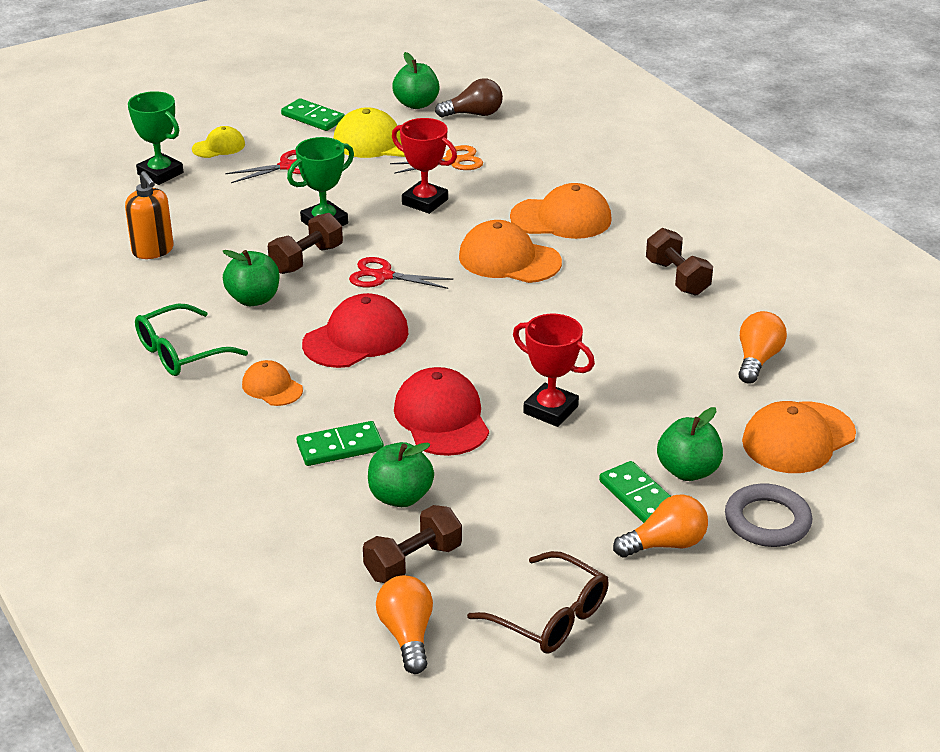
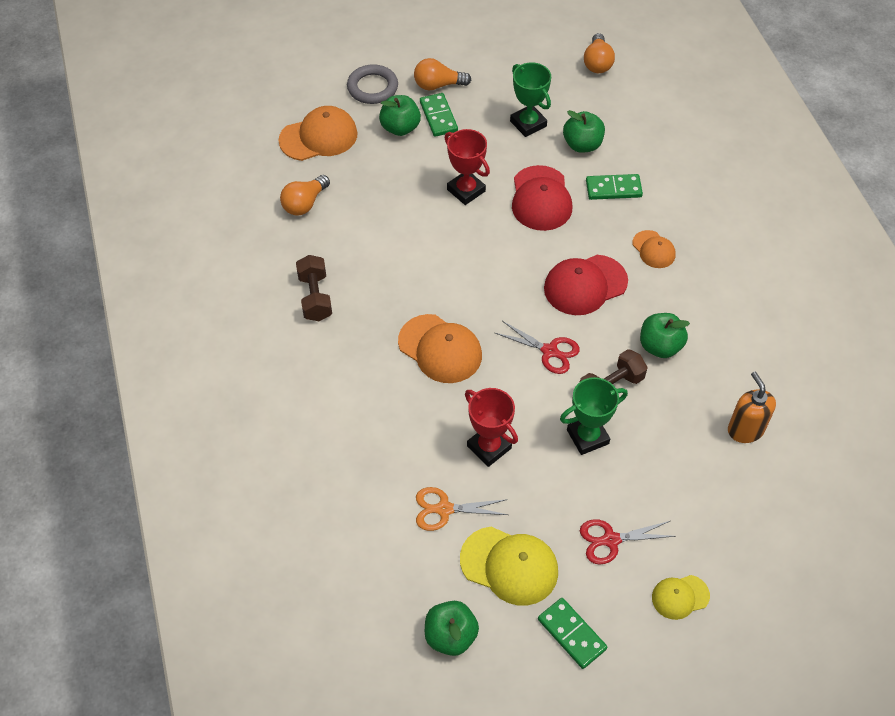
camera: 165 degrees left, 20 degrees up
(160, 173) = (742, 558): green trophy -> green trophy (528, 124)
(181, 352) = (719, 298): green glasses -> none
(413, 562) = (584, 102): brown dumbbell -> none
(474, 114) = (394, 597): brown light bulb -> none
(549, 616) = (519, 58): brown glasses -> none
(561, 218) = (375, 394): orange cap -> none

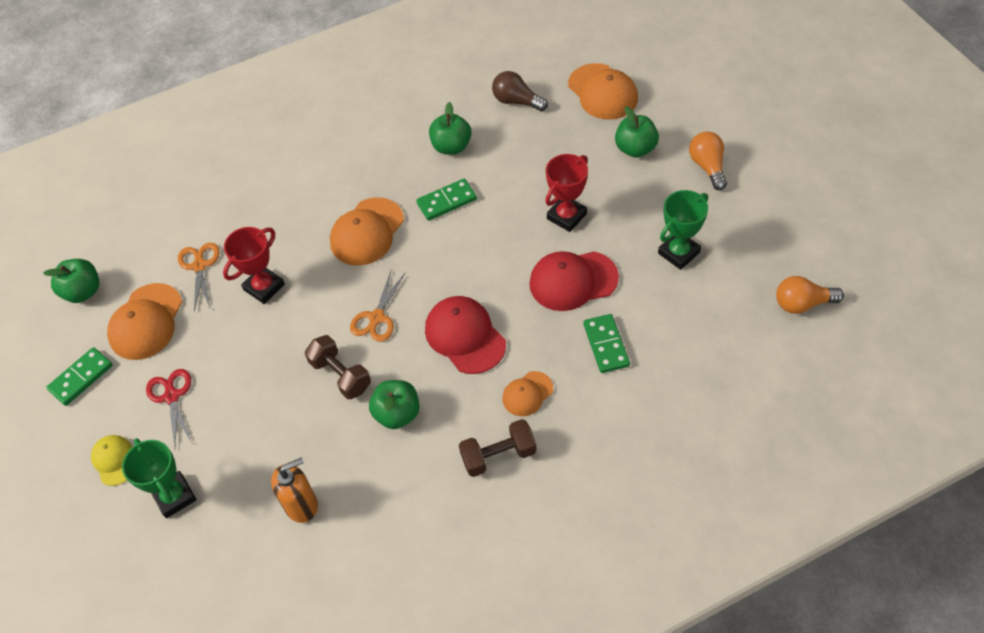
camera: 85 degrees right, 0 degrees up
(305, 203) = (516, 101): orange light bulb -> brown light bulb
(315, 297) = (410, 133): brown dumbbell -> brown dumbbell (498, 455)
(372, 87) = (684, 116): grey ring -> none
(438, 116) = (662, 176): green domino -> green domino (447, 201)
(509, 565) = (146, 322): yellow cap -> orange cap
(549, 351) = (377, 317): red scissors -> orange scissors
(582, 145) = (663, 307): green apple -> green apple (451, 147)
(587, 437) = (281, 363): green trophy -> green trophy (174, 496)

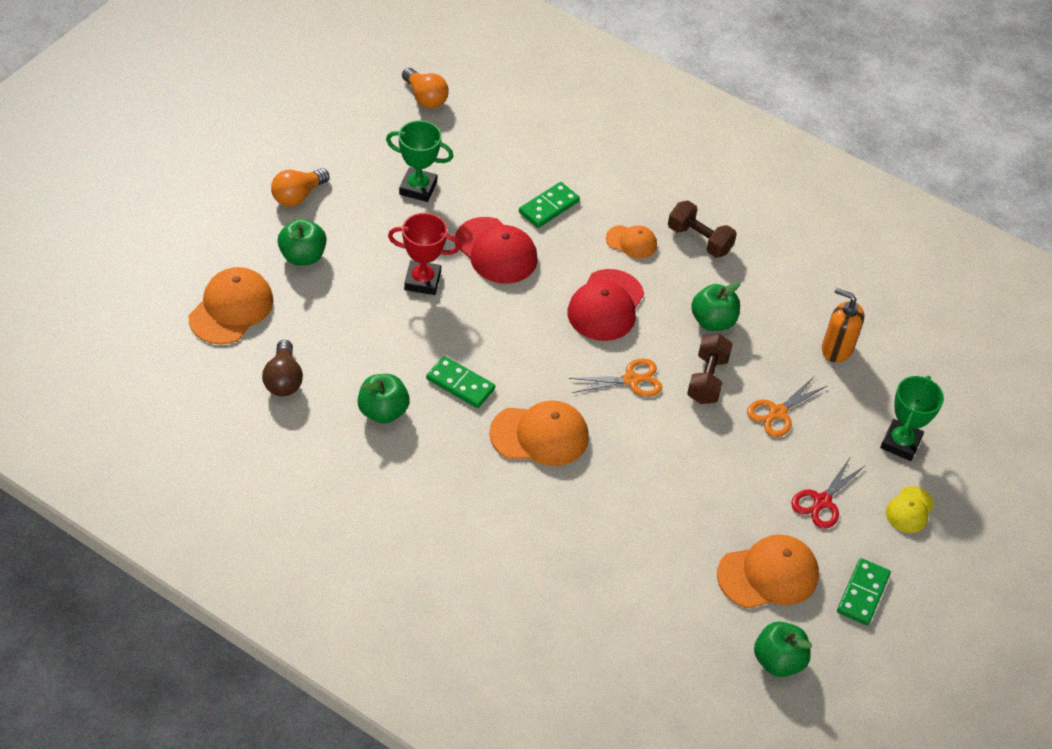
camera: 130 degrees left, 5 degrees down
(81, 378) = (862, 593): green domino -> green domino turned 75 degrees counterclockwise
(199, 266) = (675, 566): orange scissors -> orange scissors (778, 413)
(264, 287) = (661, 491): red trophy -> none

